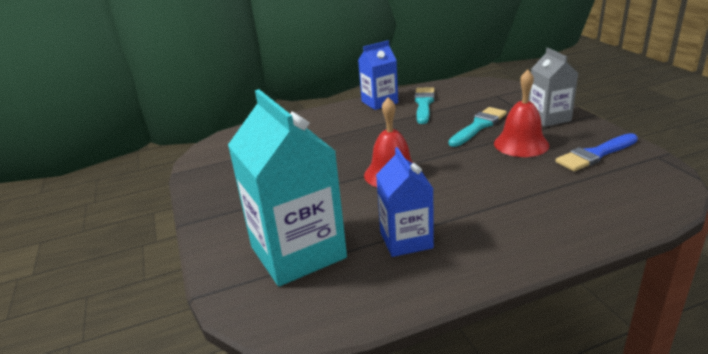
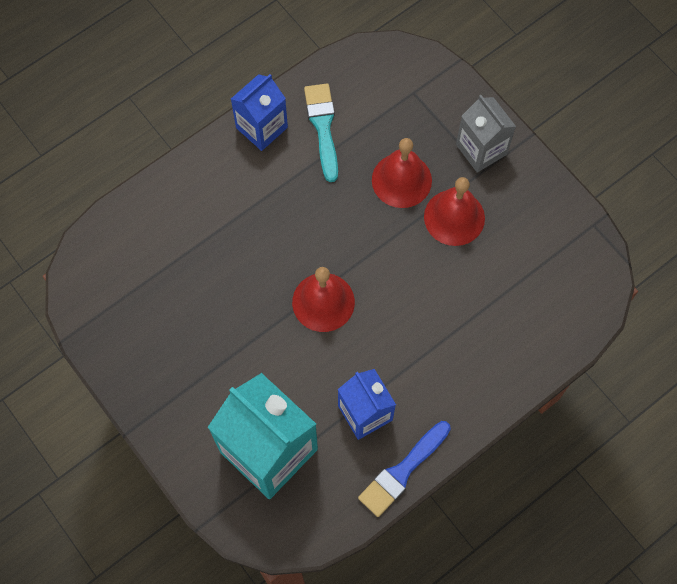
camera: 20 degrees left, 40 degrees up
(478, 126) = (401, 180): turquoise brush -> red bell
(595, 154) = (532, 229): blue brush -> blue brush (402, 471)

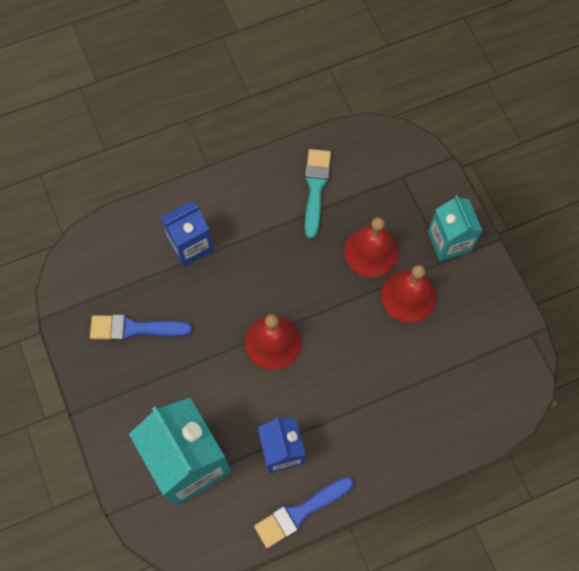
camera: 15 degrees right, 0 degrees up
(169, 325) = (135, 328): none -> blue brush
(261, 127) = (263, 176): blue carton -> blue carton (190, 245)
(481, 149) = (449, 241): grey carton -> turquoise carton

